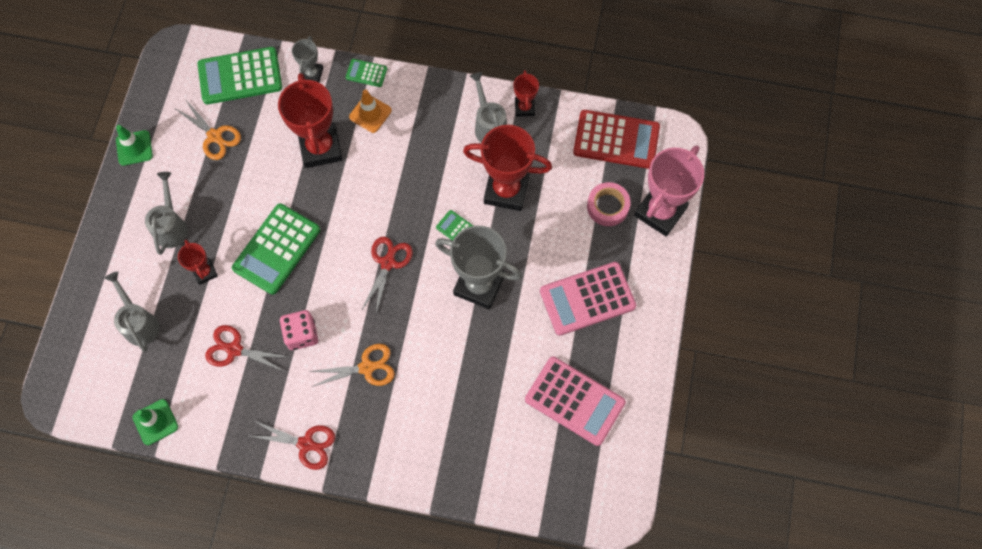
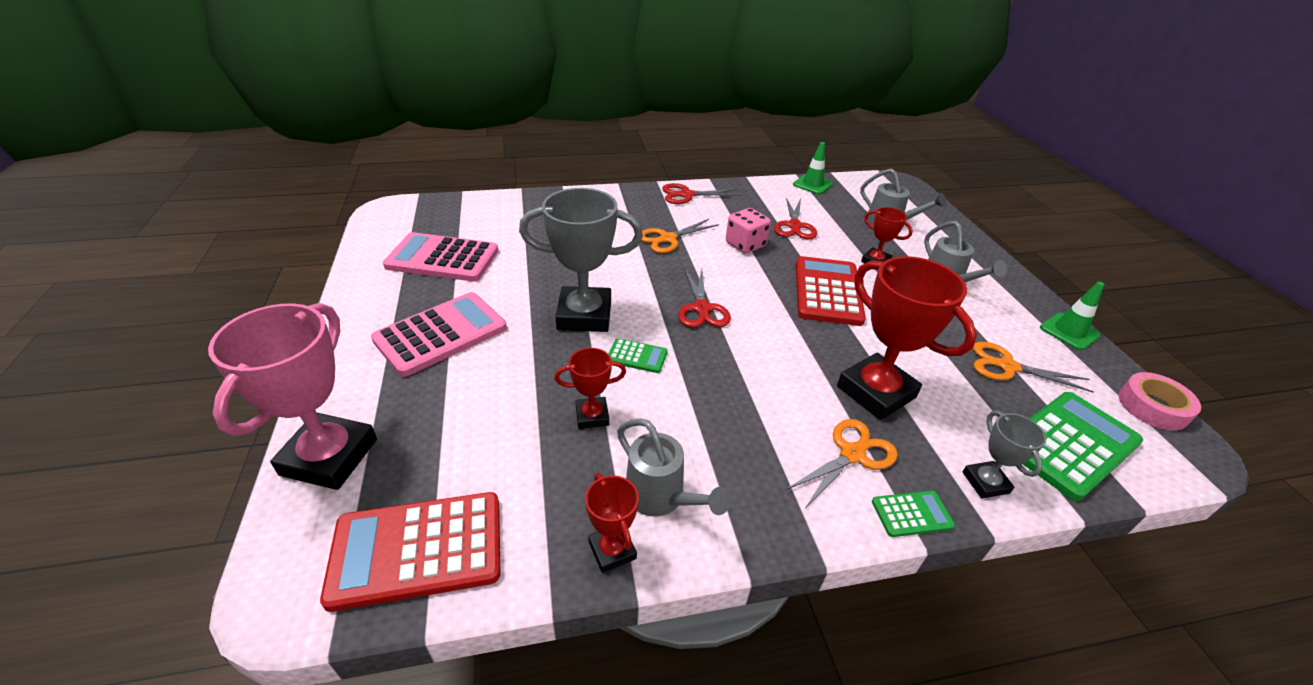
camera: 155 degrees right, 30 degrees down
(234, 349) = (794, 226): red scissors -> red scissors turned 105 degrees clockwise
(277, 249) = (827, 291): green calculator -> red calculator
(370, 114) = (852, 454): orange traffic cone -> orange scissors
(506, 190) = (592, 416): red trophy -> red trophy, size x0.51
(607, 206) = (423, 439): pink tape -> pink tape (1152, 407)

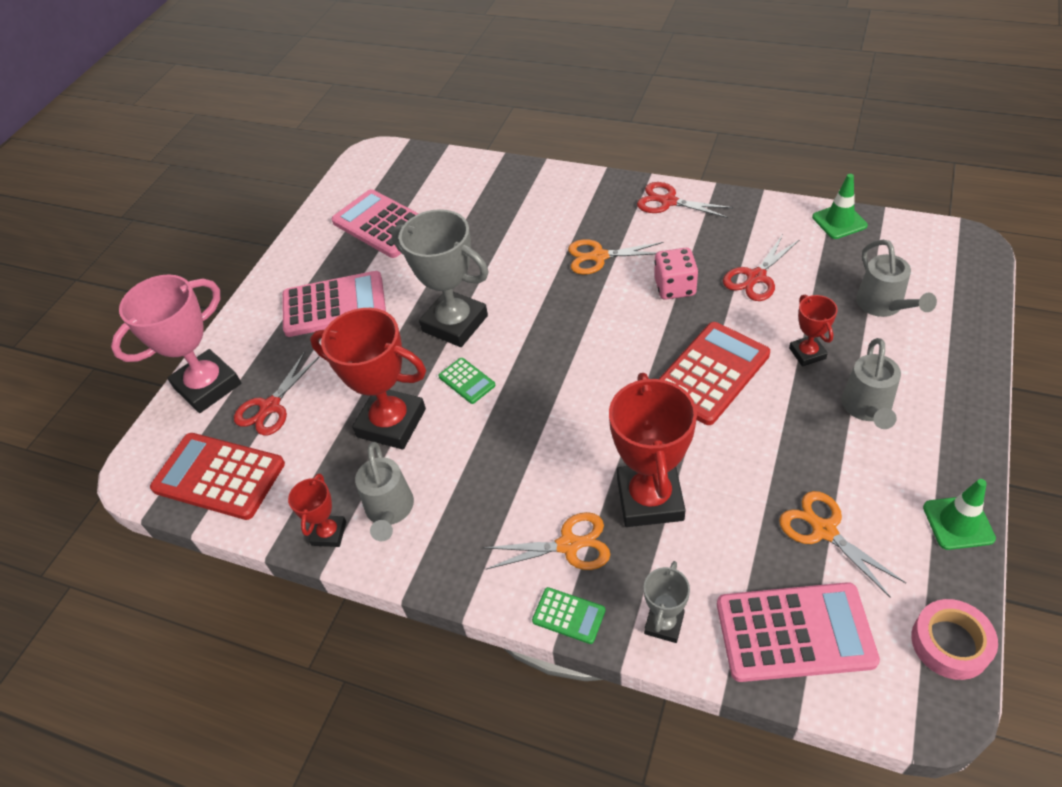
camera: 40 degrees right, 10 degrees up
(592, 416) = (391, 423): red trophy -> red trophy, size x1.97
(702, 308) = (563, 351): red scissors -> red scissors (270, 407)
(1069, 444) = (794, 632): green calculator -> pink calculator

